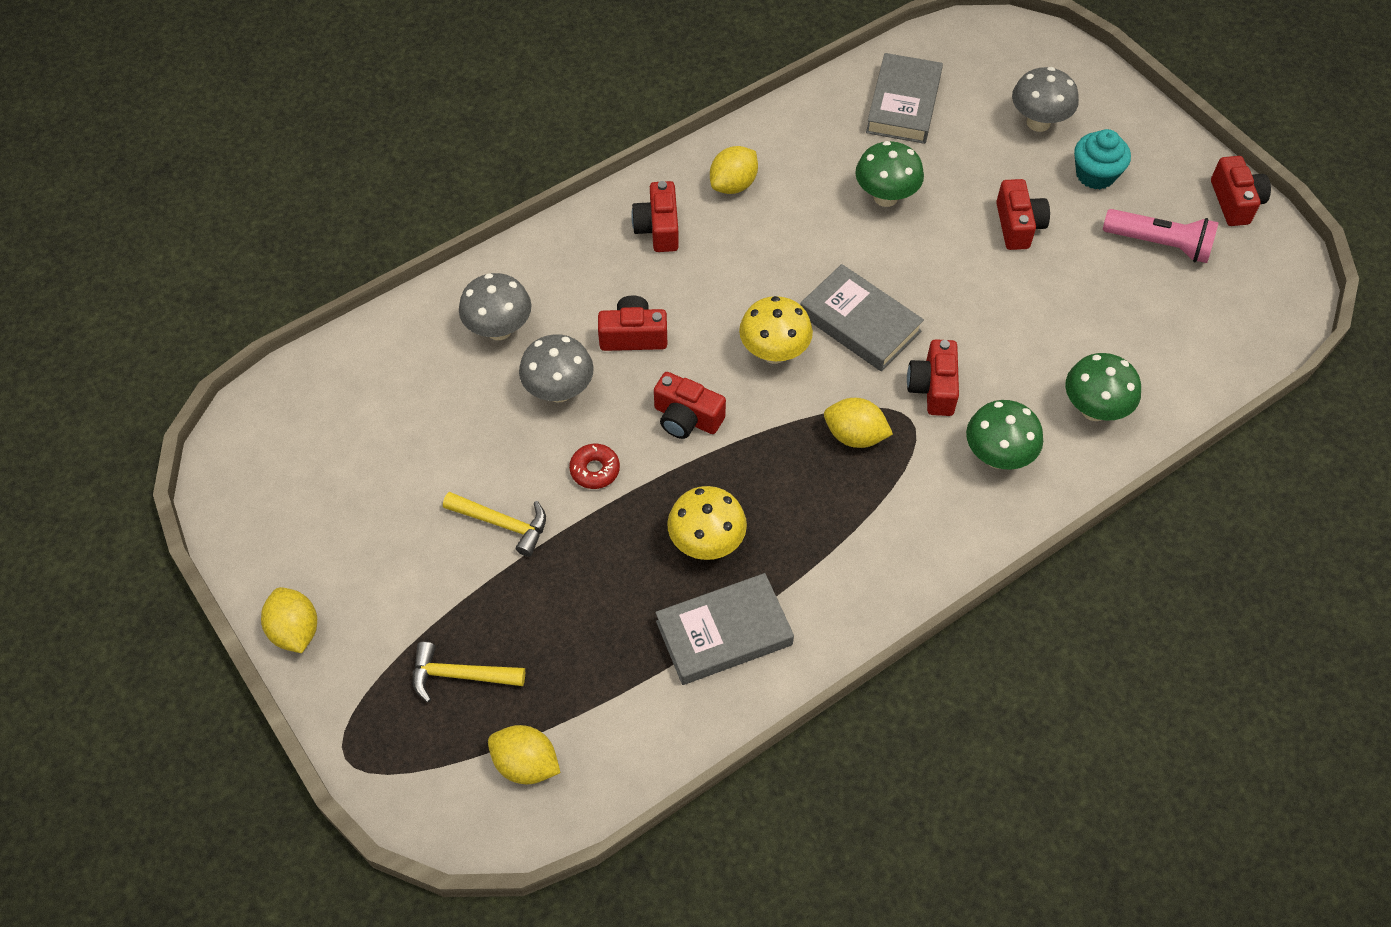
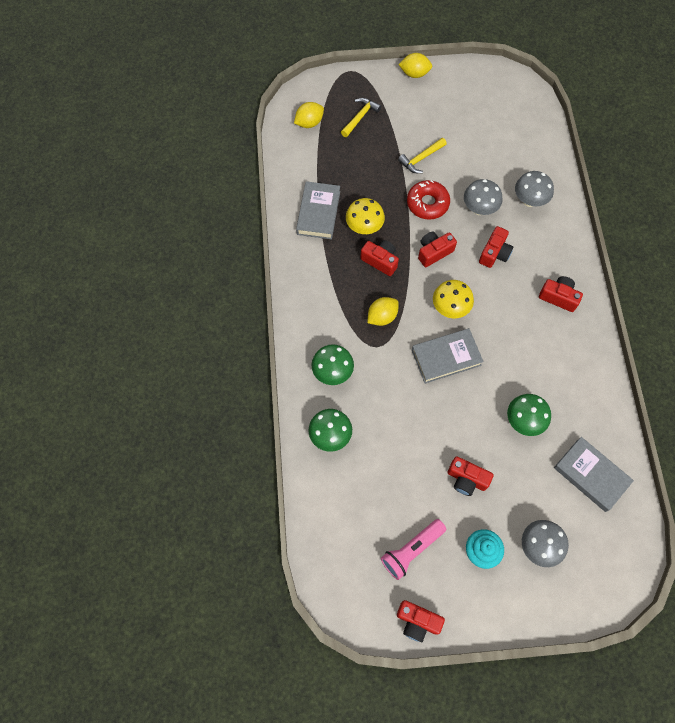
camera: 120 degrees right, 10 degrees up
(595, 470) = (427, 203): red donut -> red donut, size x1.70
(733, 185) = (571, 348): yellow lemon -> none
(933, 388) = (388, 368): red camera -> red camera (380, 261)

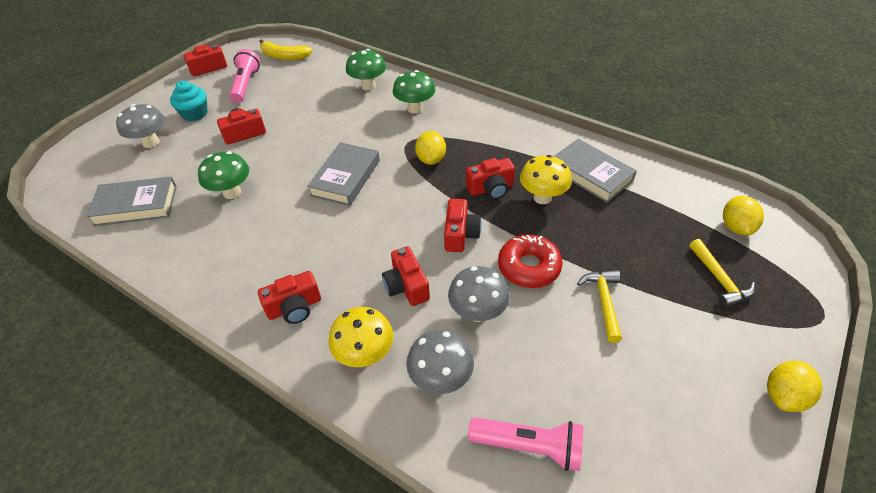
camera: 130 degrees right, 20 degrees down
(343, 561) = (284, 56): none -> yellow banana
(450, 308) = (387, 209): yellow mushroom -> yellow mushroom (365, 354)
(526, 149) = (529, 446): none -> pink flashlight

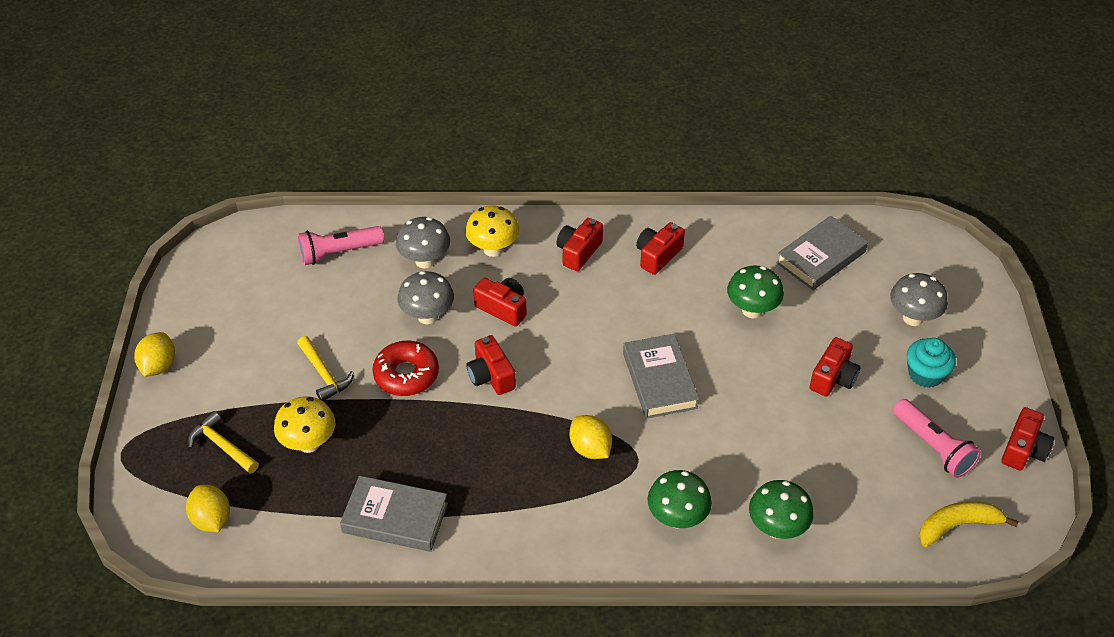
camera: 145 degrees right, 0 degrees up
(491, 189) = (496, 442): red camera -> red camera (657, 256)
(542, 197) = (434, 458): yellow mushroom -> yellow mushroom (309, 443)

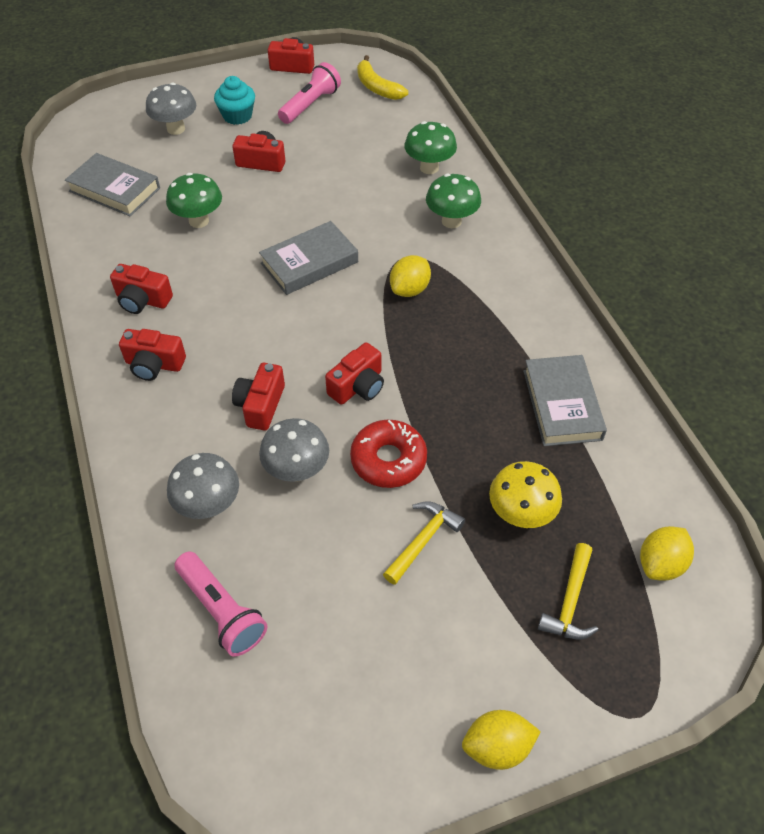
camera: 110 degrees left, 5 degrees up
(493, 249) = (170, 443): yellow mushroom -> none

